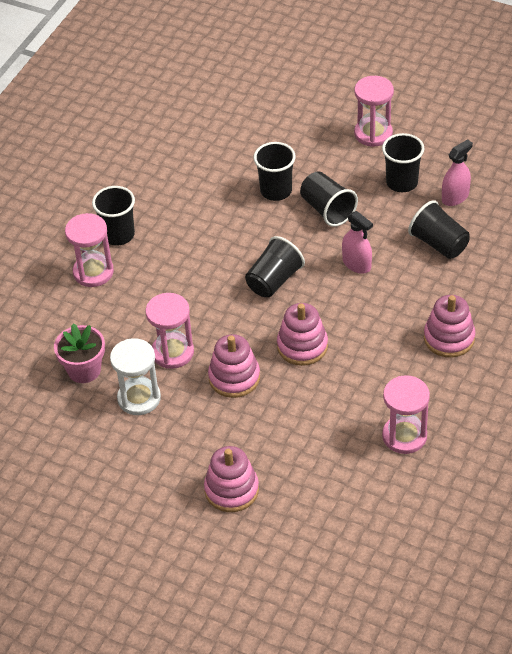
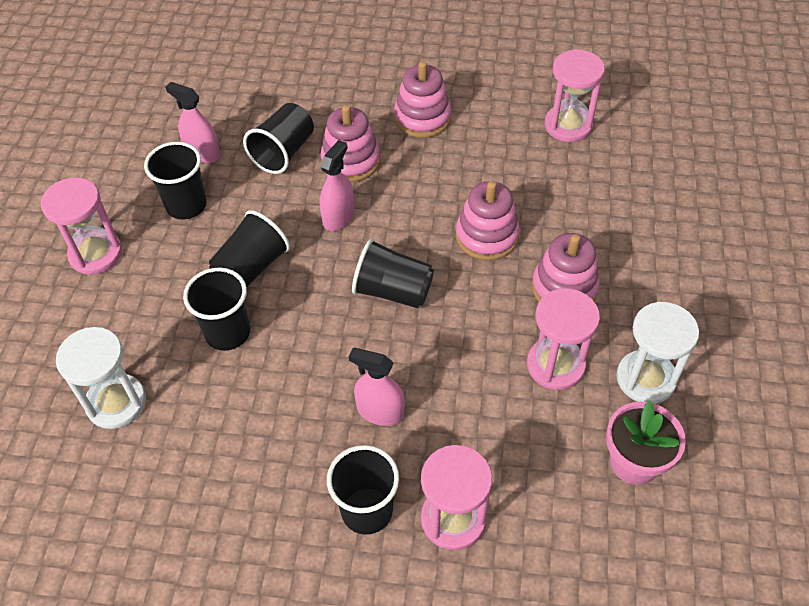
camera: 110 degrees left, 5 degrees up
(181, 254) = (380, 411): none -> pink spray bottle
(231, 490) = (718, 246): pink stacking toy -> pink stacking toy (351, 161)
(245, 136) = (116, 403): none -> white hourglass

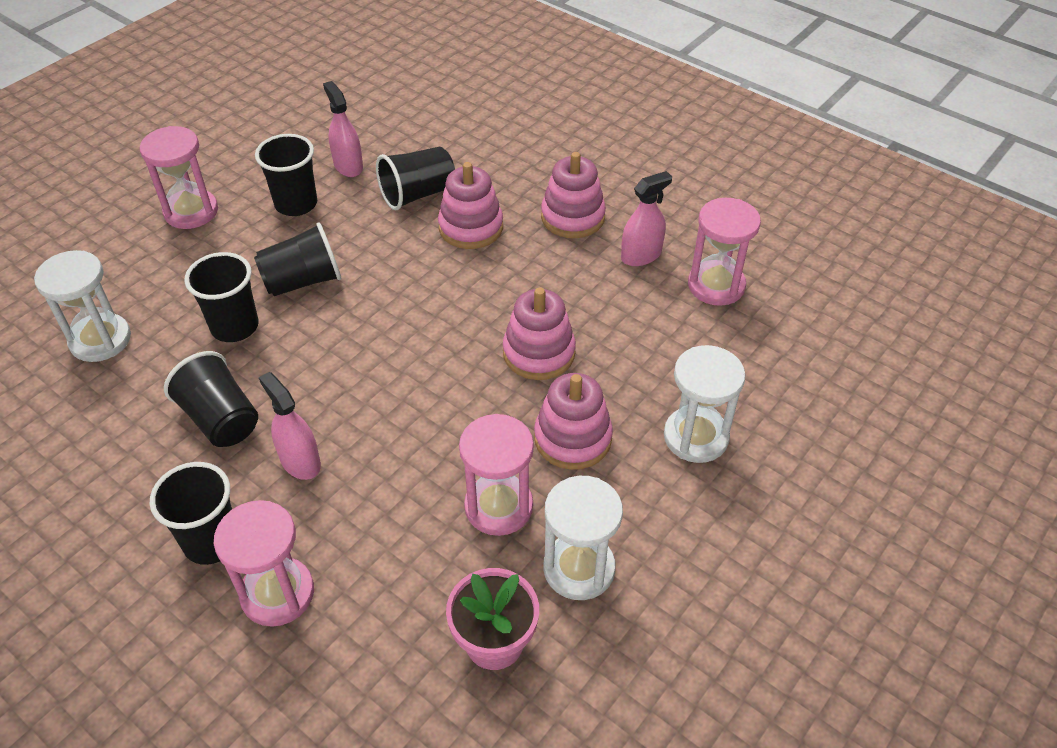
camera: 30 degrees right, 5 degrees down
(338, 217) = (416, 272): pink spray bottle -> pink spray bottle (641, 255)
(393, 291) = (406, 360): black cup -> black cup (221, 419)
(644, 244) = (696, 437): none -> white hourglass

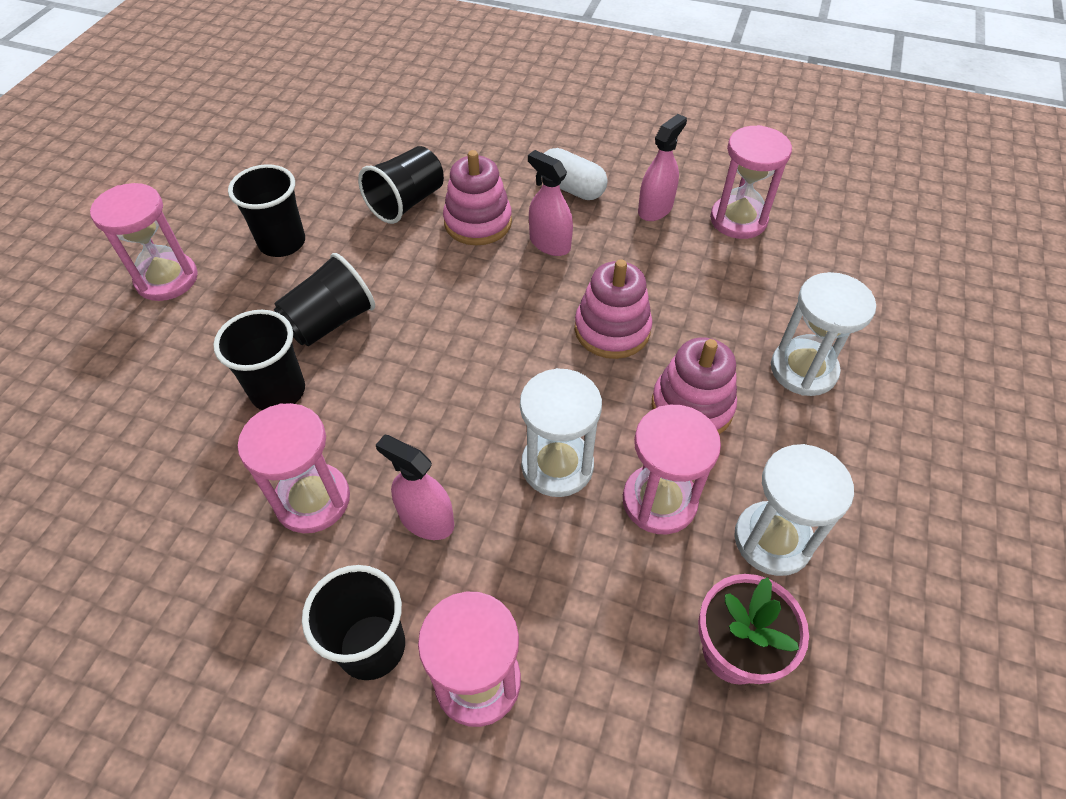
camera: 20 degrees left, 5 degrees up
(100, 340) = (124, 451): white hourglass -> white hourglass (557, 465)
(221, 419) = (312, 500): black cup -> pink hourglass
(348, 166) = (319, 191): pink spray bottle -> pink spray bottle (550, 243)
(572, 217) = (571, 188): pink stacking toy -> white capsule

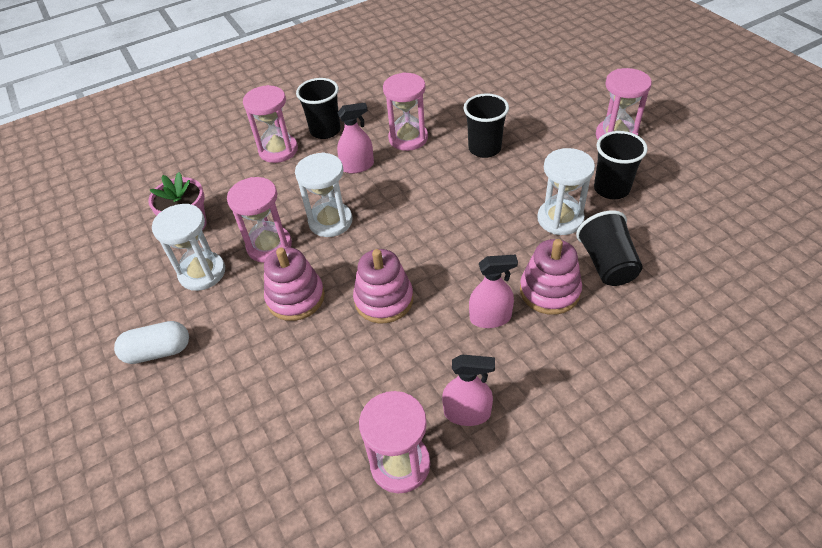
camera: 135 degrees right, 5 degrees down
(330, 321) = (518, 183): black cup -> none
(571, 188) = (542, 373): white capsule -> white capsule (158, 351)
(655, 209) = (467, 413): pink spray bottle -> pink spray bottle turned 75 degrees counterclockwise
(803, 370) = (250, 374): white hourglass -> white hourglass (560, 219)

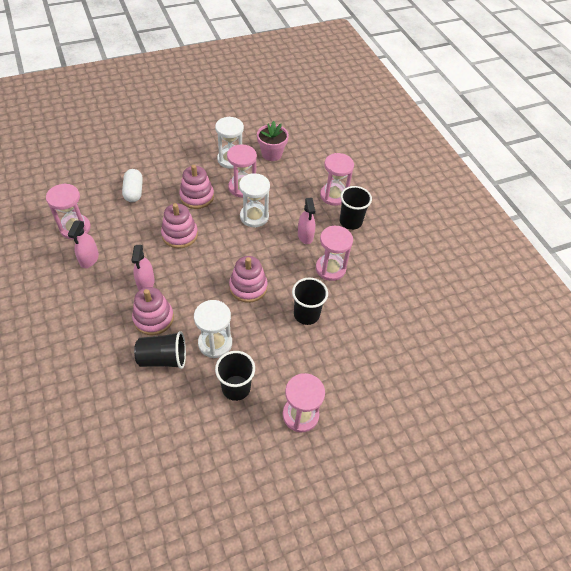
camera: 90 degrees right, 5 degrees up
(158, 351) = (182, 144): white capsule -> white capsule (134, 192)
(461, 205) = (248, 287): none -> pink stacking toy

